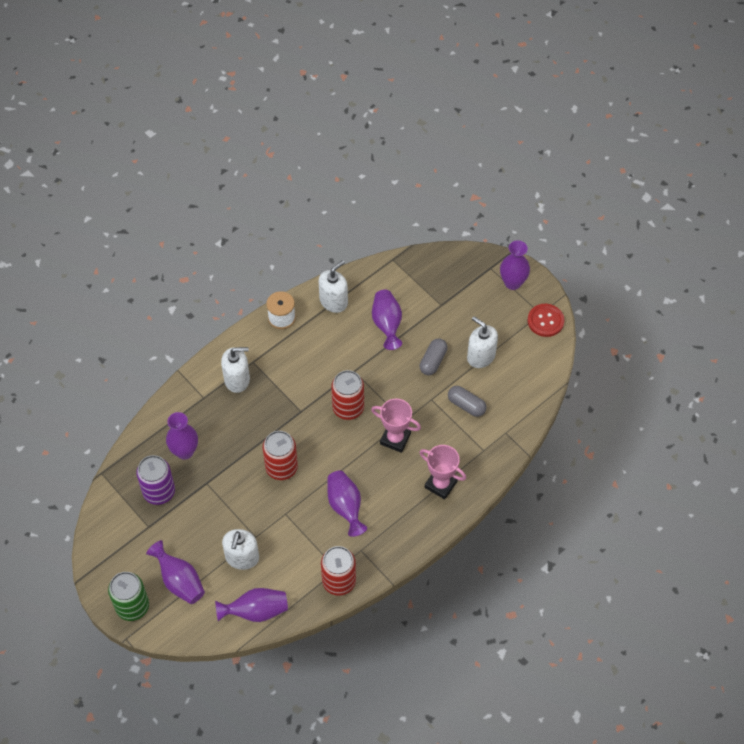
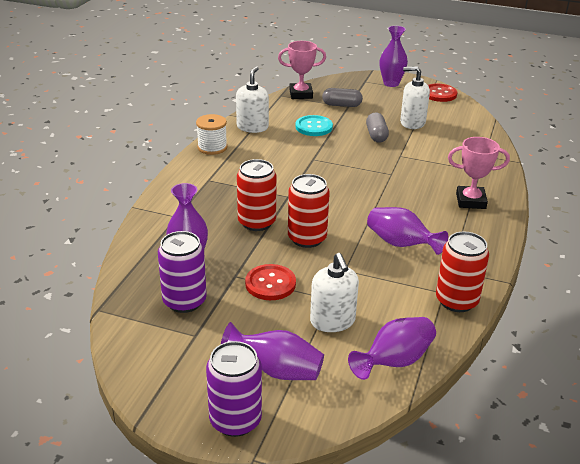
camera: 30 degrees left, 25 degrees down
(132, 606) = (235, 420): green can -> purple can
(225, 502) = (270, 284): none -> red button
(237, 379) = (203, 195): white soap dispenser -> none
(348, 408) = (331, 181): red can -> red can (256, 222)
(387, 324) = (314, 127): purple vase -> turquoise button
(395, 439) = (396, 186): pink trophy -> pink trophy (301, 94)
(466, 405) = (434, 150): grey capsule -> grey capsule (341, 105)

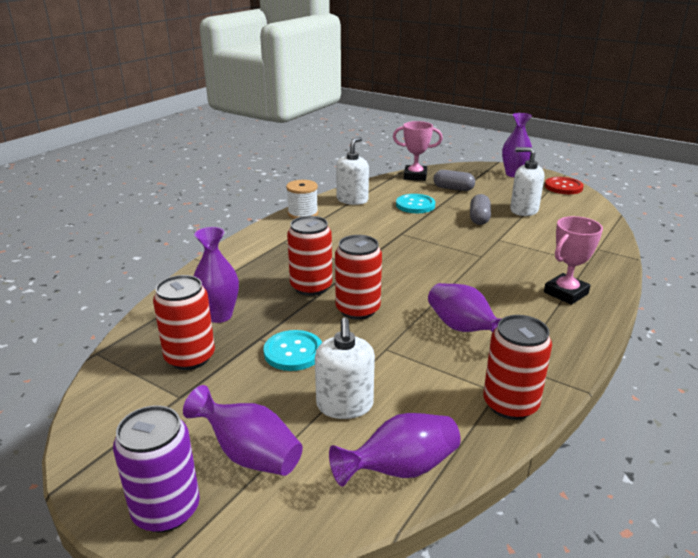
camera: 15 degrees right, 5 degrees down
(184, 301) = (190, 357): purple can -> red can
(270, 284) = (293, 352): red button -> turquoise button
(470, 201) = (566, 293): pink trophy -> pink trophy turned 60 degrees counterclockwise

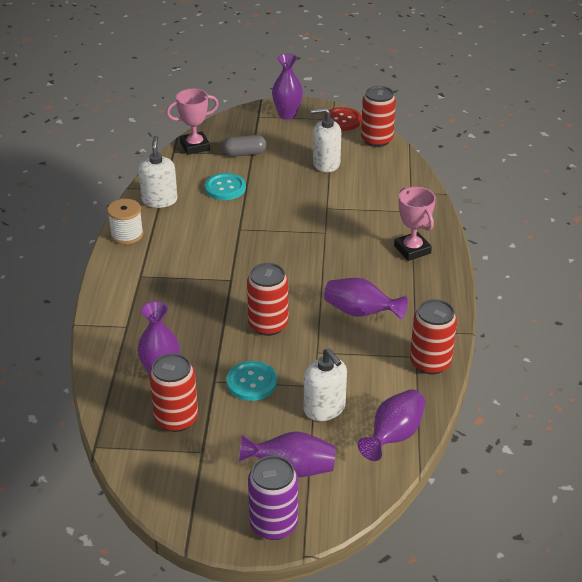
camera: 30 degrees left, 10 degrees up
(311, 287) = (211, 316): red can -> red can (376, 140)
(479, 218) = (294, 187): grey capsule -> none
(566, 293) = (412, 250): pink trophy -> pink trophy turned 45 degrees counterclockwise

